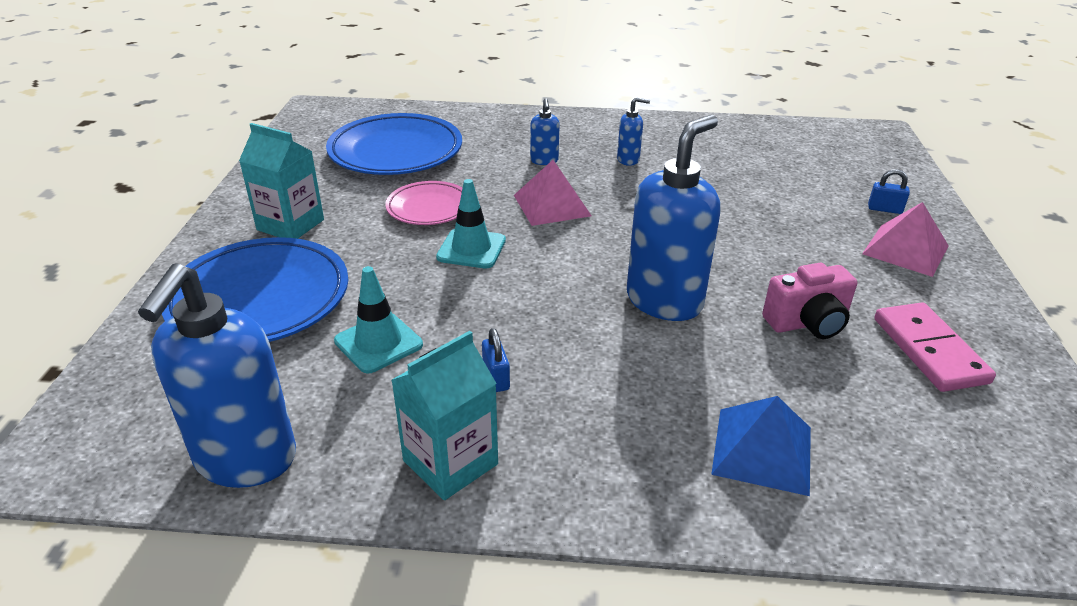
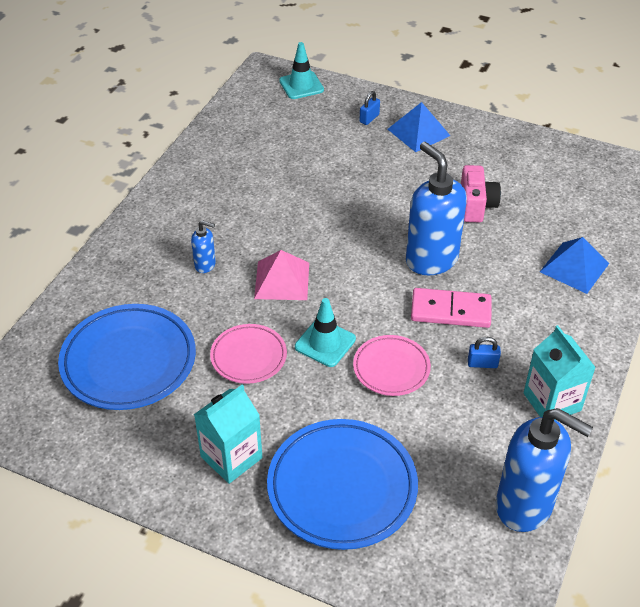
camera: 70 degrees left, 10 degrees up
(378, 343) = (425, 419): turquoise traffic cone -> turquoise traffic cone (301, 85)
(453, 302) = (391, 368): none -> pink plate
(628, 160) = (232, 215): blue soap dispenser -> none
(905, 249) = (418, 132): pink pyramid -> blue pyramid
(929, 350) = (515, 170): pink domino -> pink domino (450, 311)

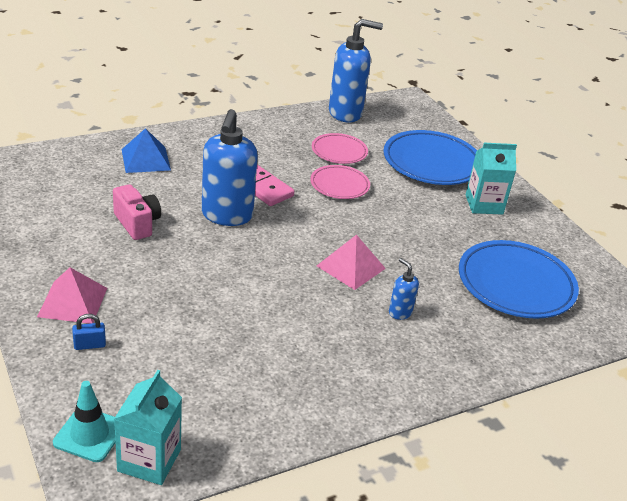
camera: 145 degrees left, 10 degrees down
(248, 357) = (425, 240): pink plate -> pink plate (339, 152)
(325, 343) = (365, 218): turquoise traffic cone -> none
(418, 132) = (73, 302): blue pyramid -> pink pyramid
(476, 206) = (137, 224): pink camera -> pink camera turned 105 degrees clockwise
(482, 363) = (282, 158): blue padlock -> none
(525, 506) = (345, 113): blue soap dispenser -> blue soap dispenser turned 105 degrees clockwise
(552, 402) = (271, 128): turquoise carton -> turquoise carton (149, 460)

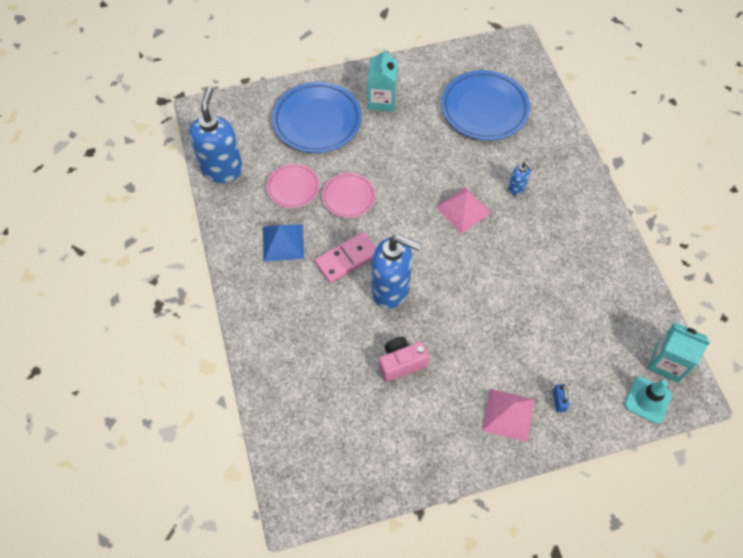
camera: 75 degrees left, 25 degrees up
(145, 159) = (294, 353): blue pyramid -> blue pyramid (283, 242)
(400, 312) = (516, 188): blue soap dispenser -> blue soap dispenser turned 105 degrees counterclockwise

